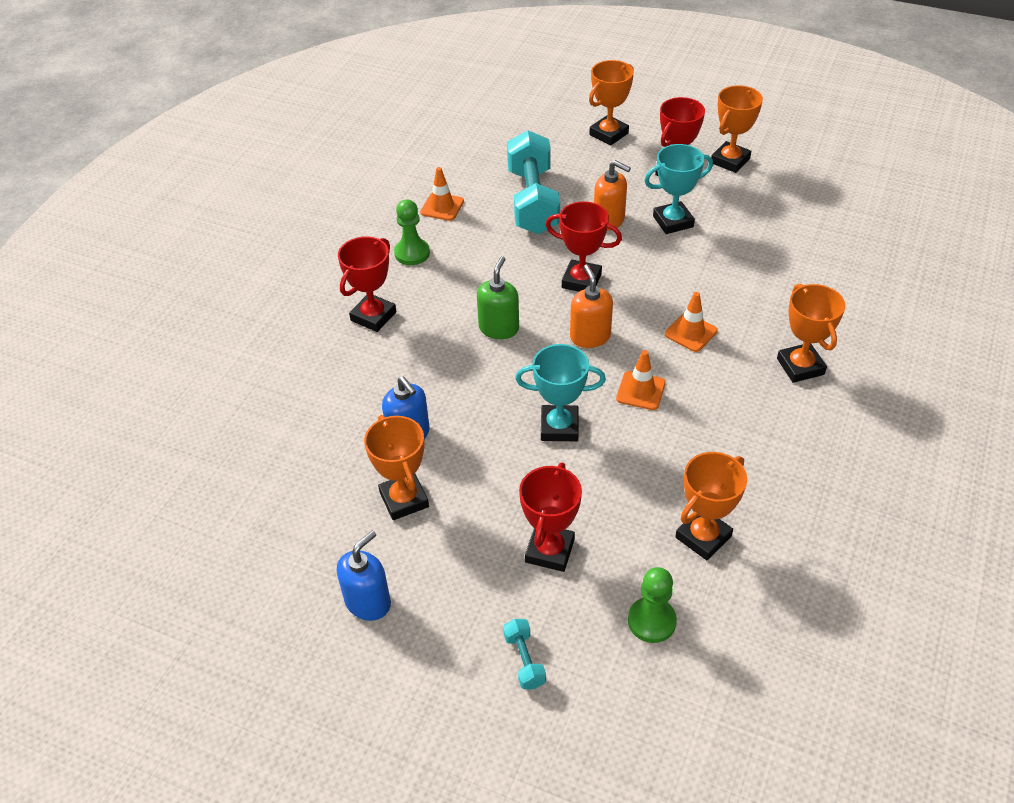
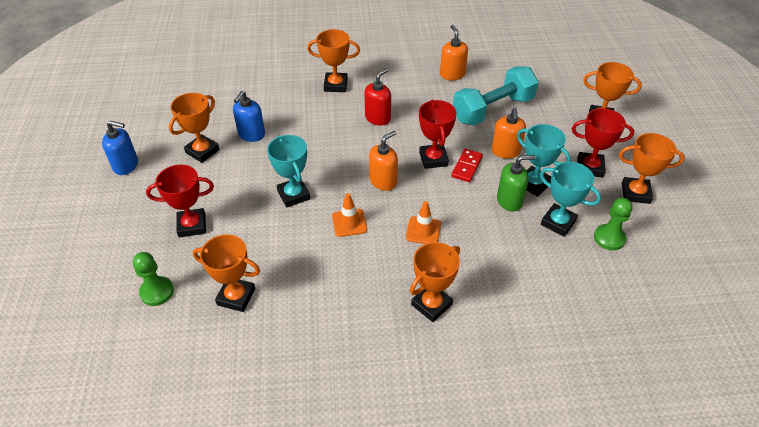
camera: 60 degrees right, 0 degrees up
(373, 316) = (335, 85): red trophy -> orange trophy
(412, 253) = (400, 79): green pawn -> green pawn (609, 238)
(442, 207) = (452, 74): orange traffic cone -> orange soap dispenser
(472, 300) = (378, 118): none -> red soap dispenser
(499, 328) = (361, 138): green soap dispenser -> green soap dispenser (509, 201)
(524, 660) = (108, 243): turquoise dumbbell -> none
(612, 259) = (466, 167): none -> red domino
(738, 229) = (558, 222): none -> turquoise trophy

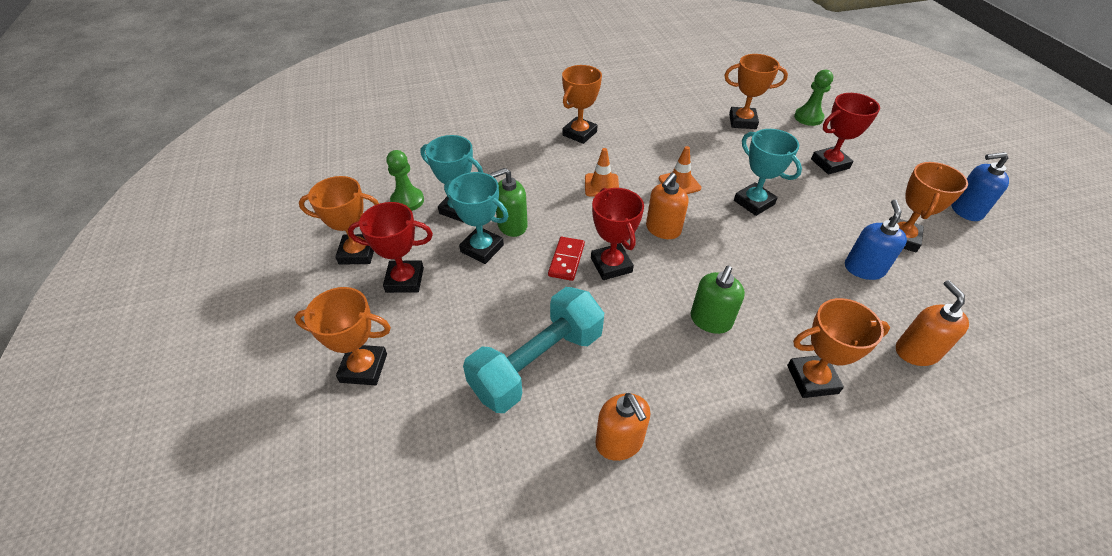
camera: 170 degrees right, 0 degrees up
(378, 118) = (710, 320): red soap dispenser -> green soap dispenser
(505, 151) = (516, 289): orange soap dispenser -> orange soap dispenser (916, 351)

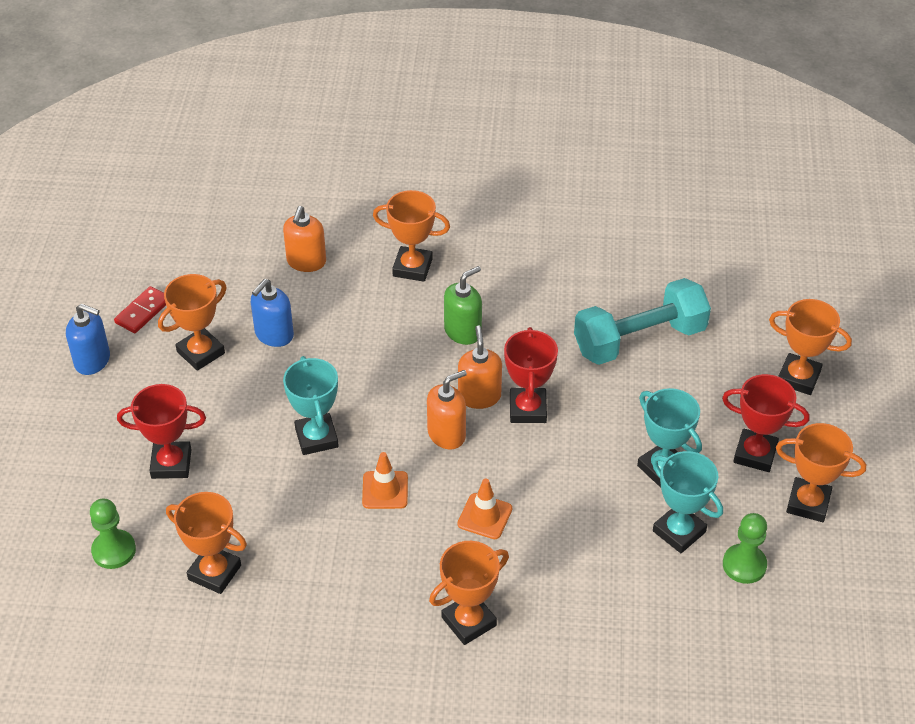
camera: 160 degrees left, 0 degrees up
(512, 225) = (619, 489): green soap dispenser -> none
(566, 260) = (573, 428): red domino -> red domino (143, 312)
(619, 442) = (594, 271): orange soap dispenser -> orange soap dispenser (479, 396)

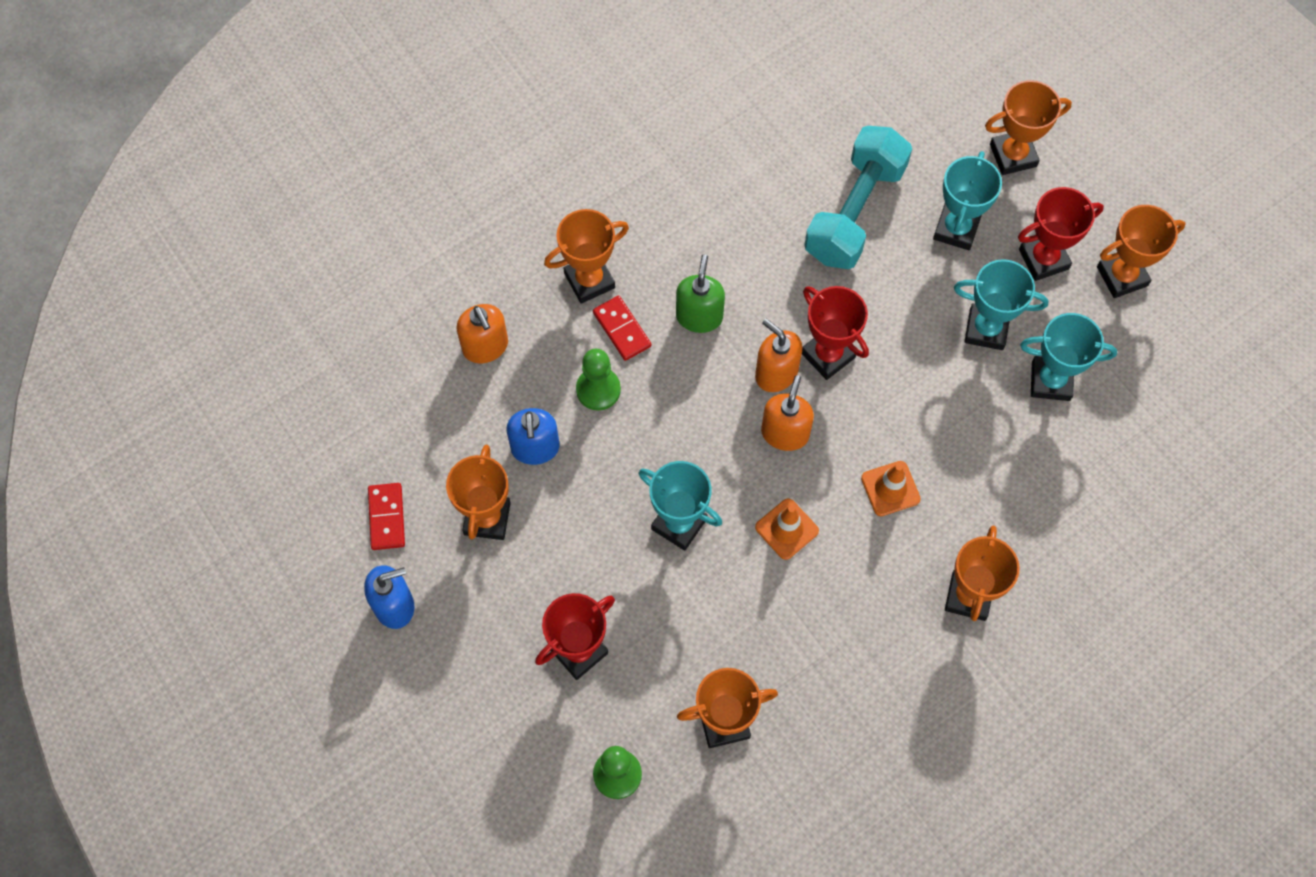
camera: 40 degrees left, 20 degrees up
(403, 306) = (621, 329): none -> red domino
(705, 395) = (956, 229): none -> turquoise trophy
(744, 565) = (1124, 373): green pawn -> green pawn (598, 389)

